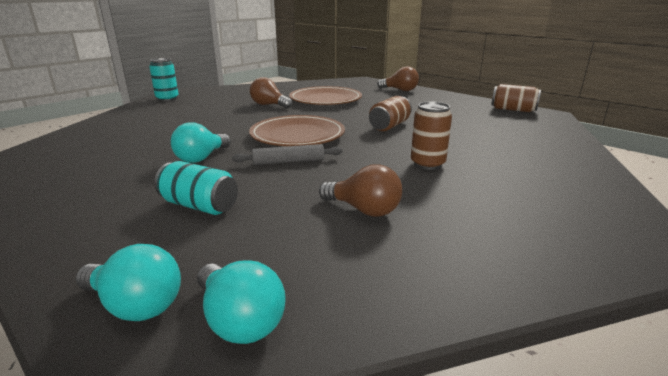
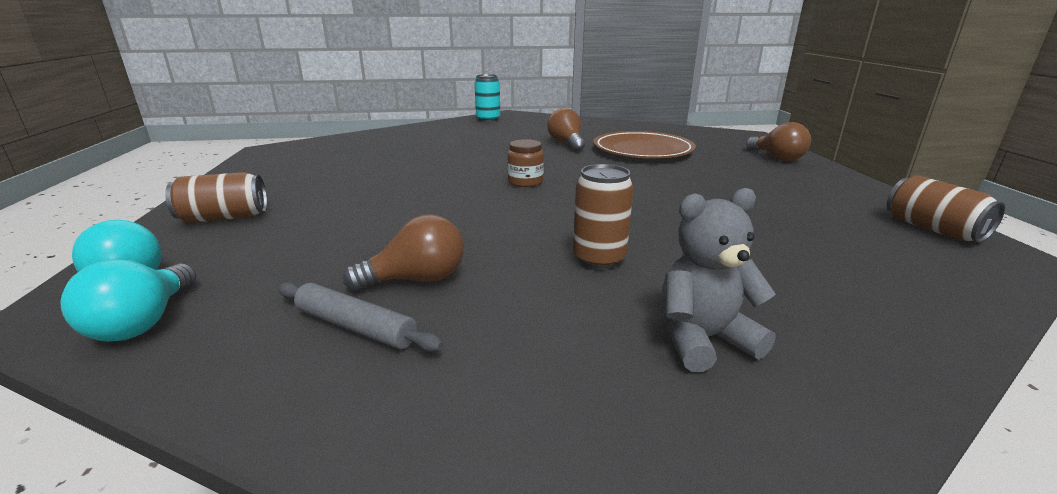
camera: 40 degrees right, 0 degrees up
(199, 206) = (314, 220): turquoise can -> none
(201, 158) = (401, 180): turquoise light bulb -> none
(288, 161) = (460, 206): grey rolling pin -> grey rolling pin (355, 327)
(297, 135) = (525, 182): brown plate -> brown jar
(364, 210) = (417, 280): brown light bulb -> brown light bulb turned 90 degrees counterclockwise
(389, 126) = (655, 199): brown can -> brown can (224, 218)
(531, 181) = (703, 339): none -> grey teddy bear

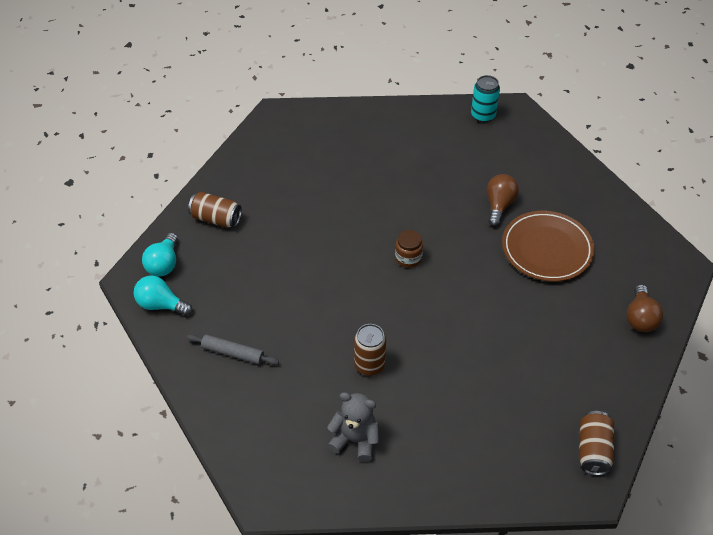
camera: 35 degrees right, 25 degrees up
(143, 322) = (161, 305): turquoise light bulb -> turquoise light bulb turned 75 degrees clockwise
(355, 327) = (233, 353): grey rolling pin -> grey rolling pin turned 45 degrees counterclockwise
(417, 280) = (274, 333): brown light bulb -> none

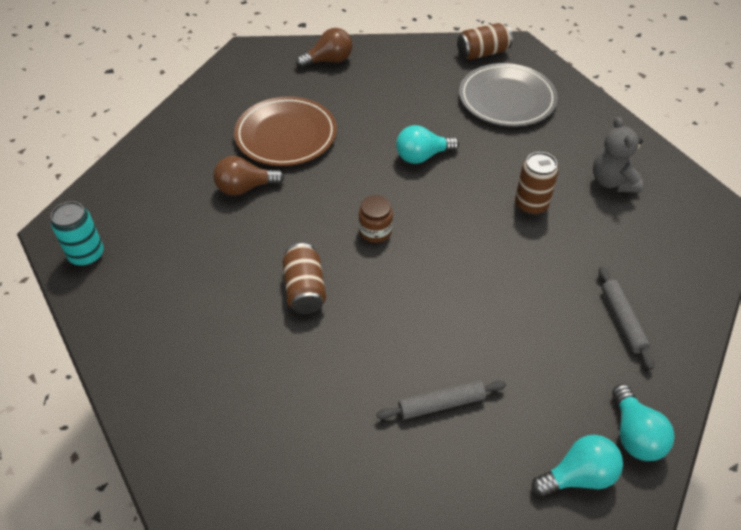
camera: 120 degrees left, 0 degrees up
(216, 219) = (459, 461): brown can -> brown can (305, 290)
(254, 228) = (441, 404): none -> grey rolling pin
(469, 323) = (422, 156): none -> turquoise light bulb
(508, 427) = (507, 99): none -> grey plate

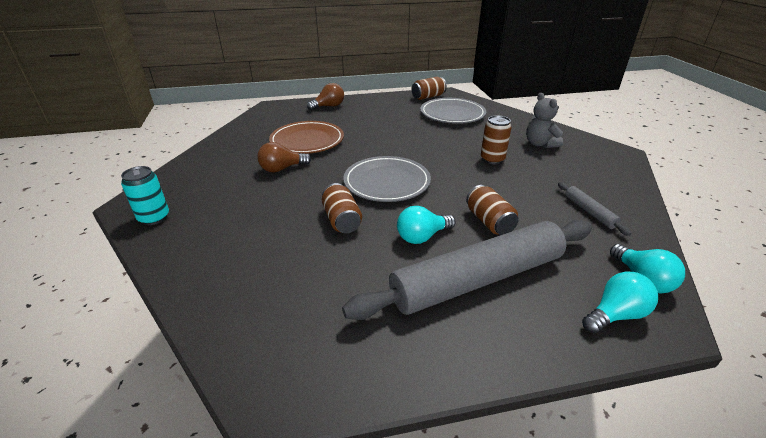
camera: 10 degrees left, 15 degrees down
(375, 231) = (387, 182): brown jar -> grey plate
(422, 156) = (407, 143): turquoise light bulb -> turquoise light bulb (422, 237)
(441, 404) = (478, 279): grey rolling pin -> grey rolling pin, size x2.45
(485, 318) = (489, 222): none -> brown can

